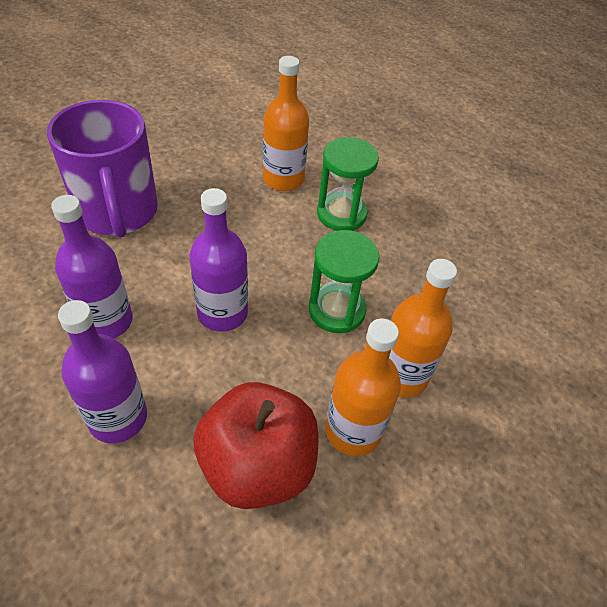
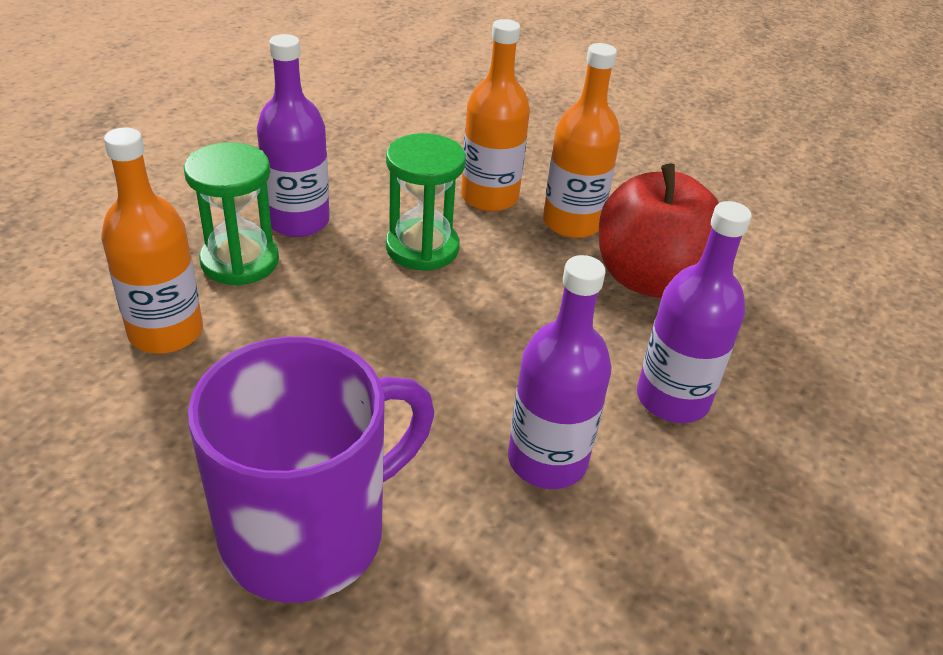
camera: 105 degrees left, 10 degrees down
(222, 313) = (473, 344): purple bottle -> purple bottle (298, 221)

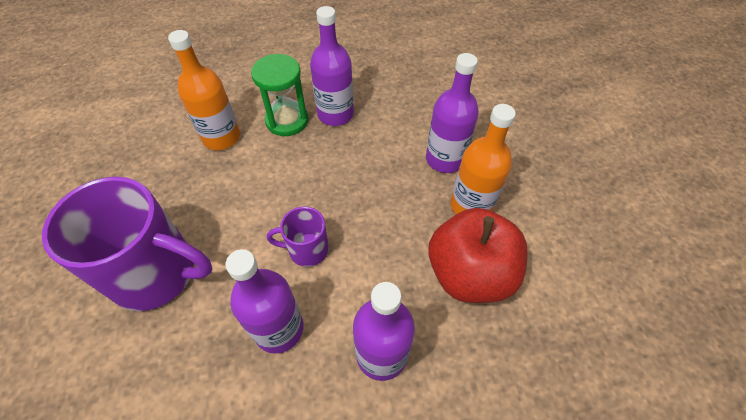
camera: 50 degrees right, 15 degrees up
(422, 248) = (372, 167): green hourglass -> none
(466, 369) = (307, 249): none -> purple mug
(489, 197) = (445, 159): orange bottle -> purple bottle

